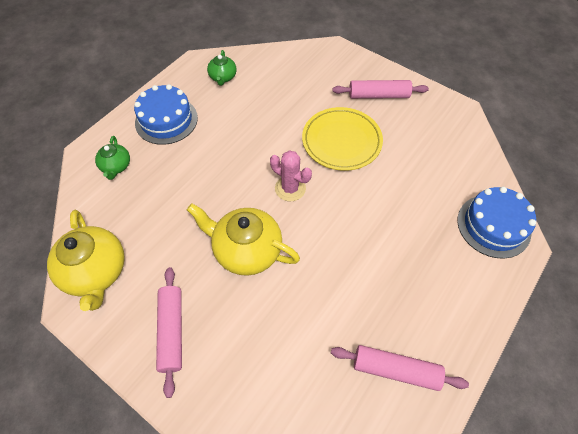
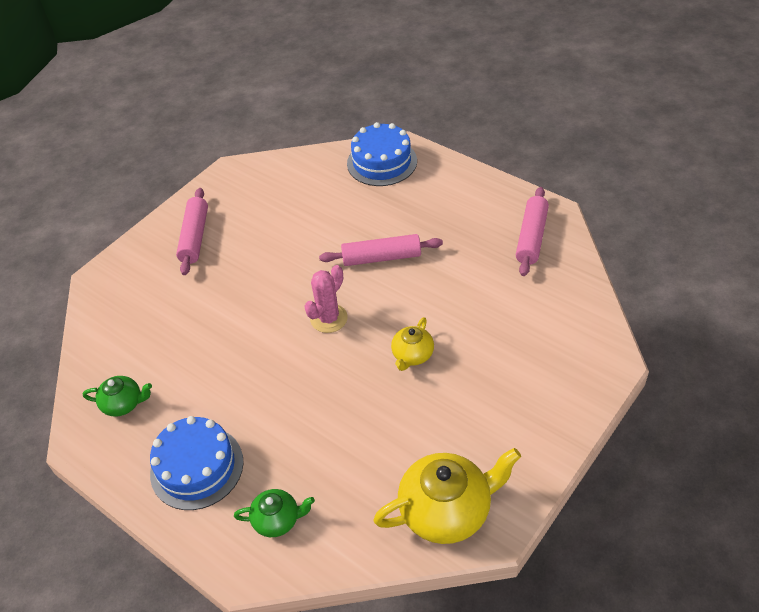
camera: 85 degrees left, 10 degrees down
(172, 331) = (515, 415): pink rolling pin -> pink rolling pin (381, 257)
(246, 250) = (412, 355): yellow teapot -> yellow teapot, size x0.54
(341, 141) = (263, 272): yellow plate -> none

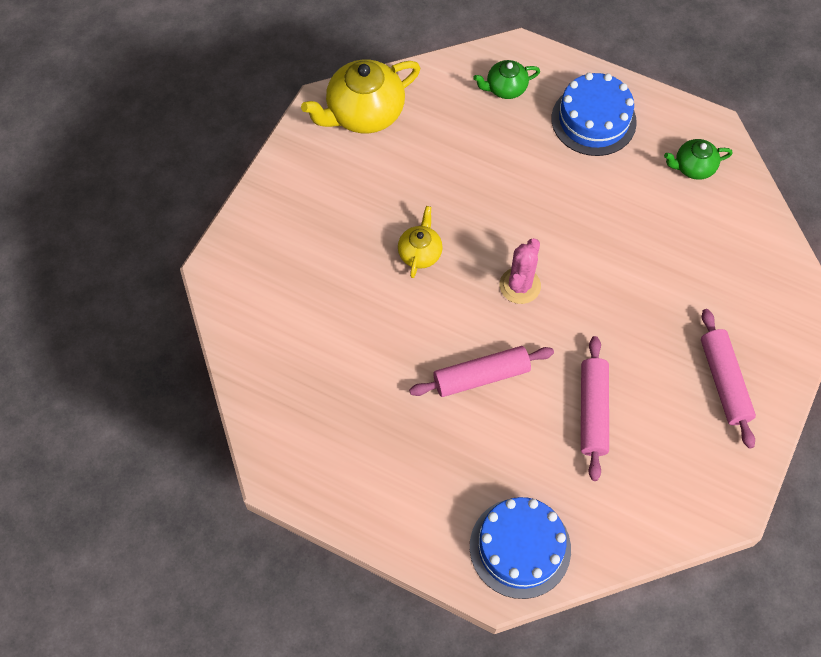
camera: 165 degrees right, 15 degrees up
(531, 237) = (302, 429): pink rolling pin -> pink rolling pin (592, 411)

